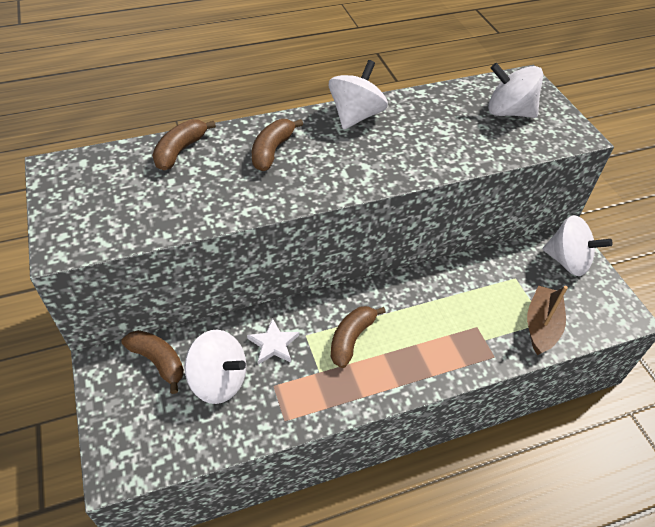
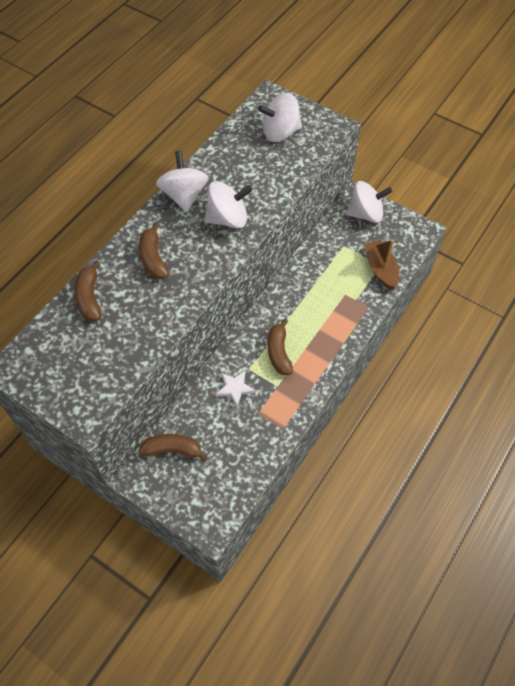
camera: 35 degrees left, 10 degrees up
(219, 380) = (222, 434): white spinning top -> white spinning top (228, 219)

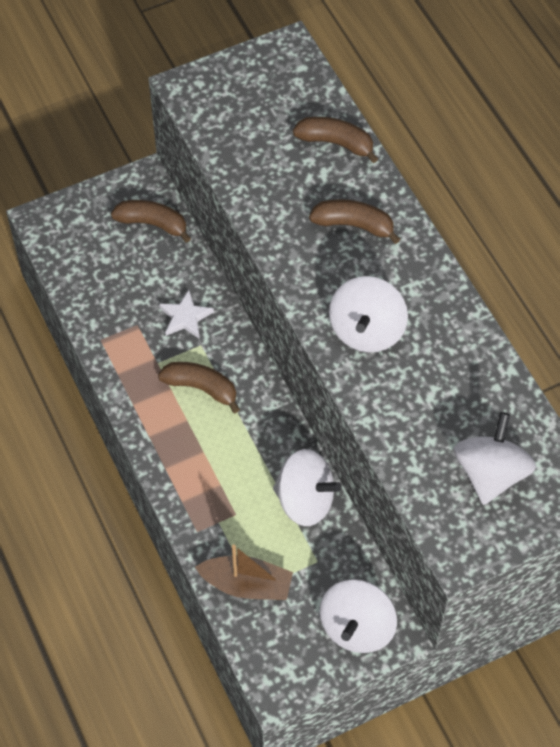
camera: 120 degrees right, 0 degrees up
(172, 450) = (152, 224): brown banana -> brown banana turned 105 degrees counterclockwise
(184, 195) = (438, 300): white spinning top -> white spinning top (305, 500)

